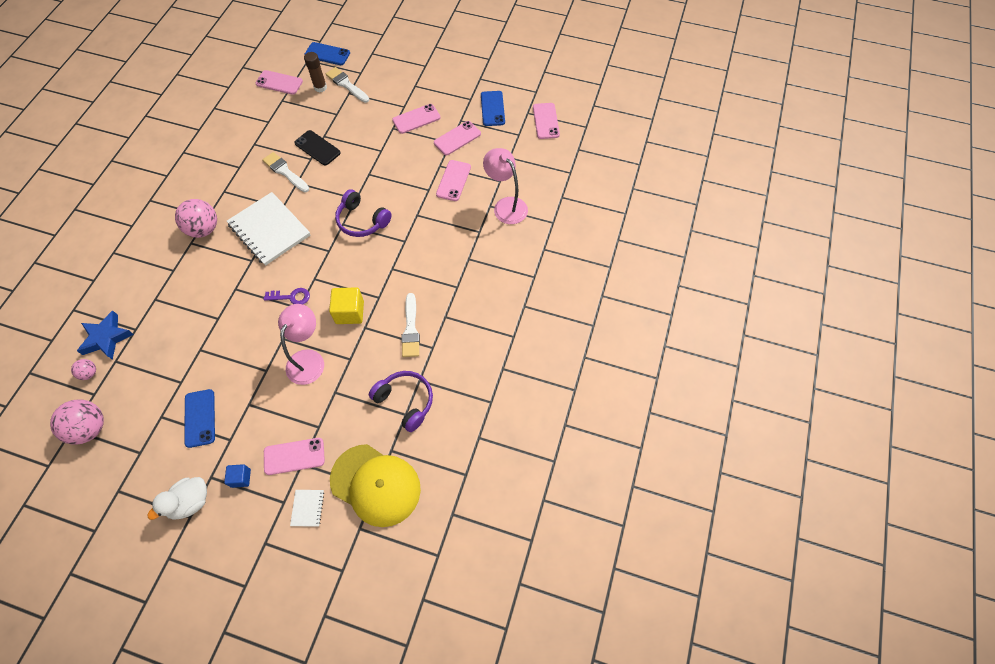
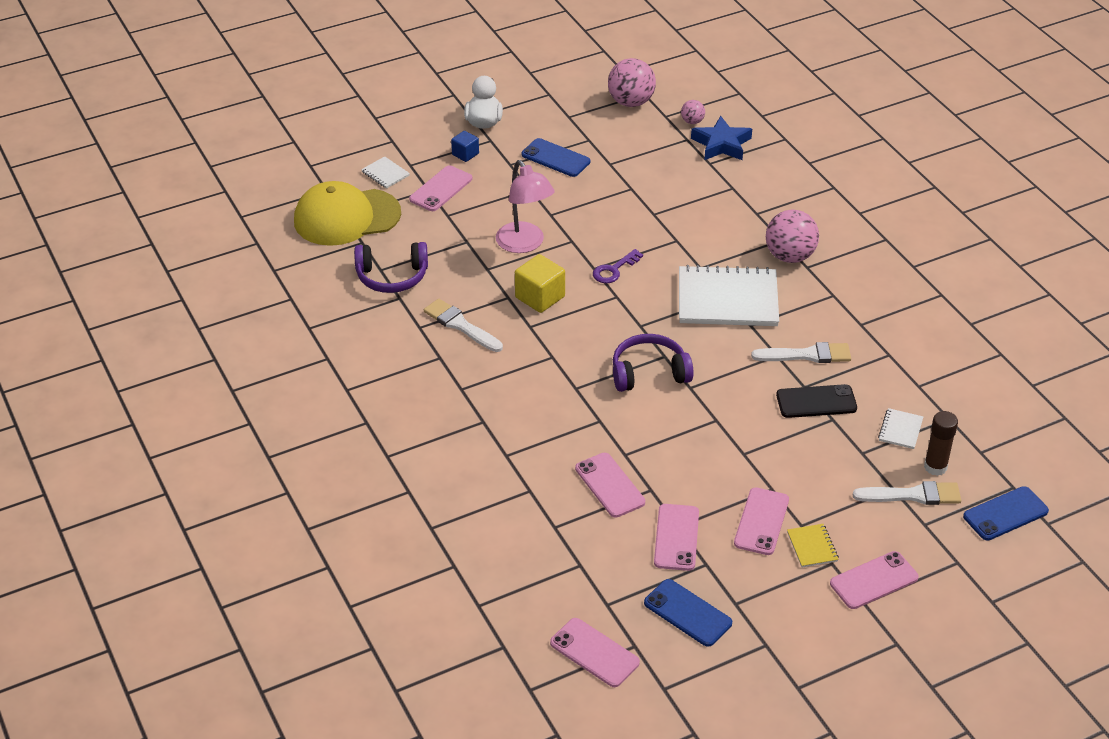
camera: 135 degrees right, 20 degrees down
(279, 83) = (990, 434): pink phone -> pink phone (874, 580)
(307, 110) = (900, 430): none -> white notebook
(412, 96) = (812, 547): none -> yellow notebook
(506, 205) = (510, 504): pink lamp -> none

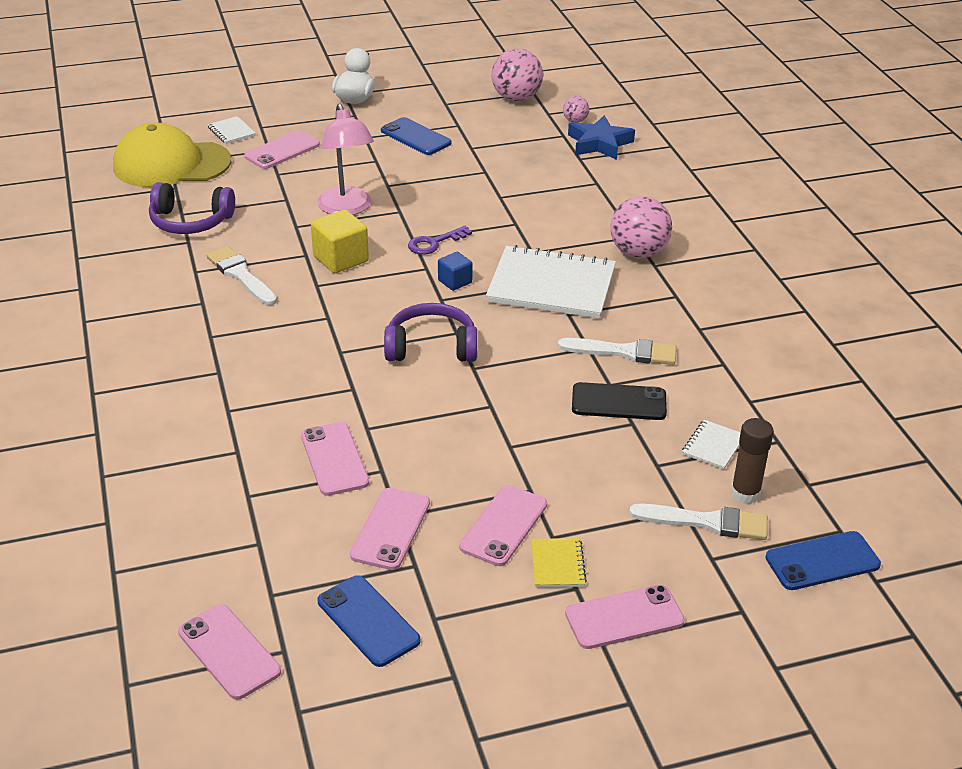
camera: 10 degrees right, 5 degrees down
(465, 154) = (322, 124): blue cube -> blue cube (455, 281)

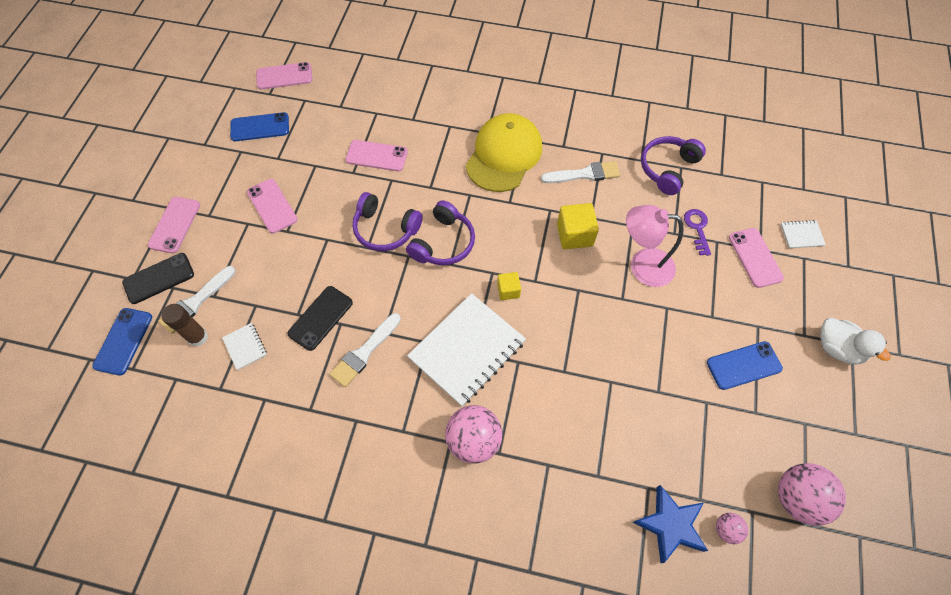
camera: 120 degrees right, 25 degrees up
(171, 164) = (759, 182): yellow cap -> yellow cap (504, 155)
(390, 529) = (308, 158): pink phone -> none
(434, 243) = (565, 301): purple key -> purple key (697, 228)
(451, 401) = (385, 229): none -> purple headphones
(455, 281) = (508, 290): blue cube -> yellow cube
(557, 564) = (228, 215): yellow notebook -> none
(714, 581) = (159, 278): none -> black phone

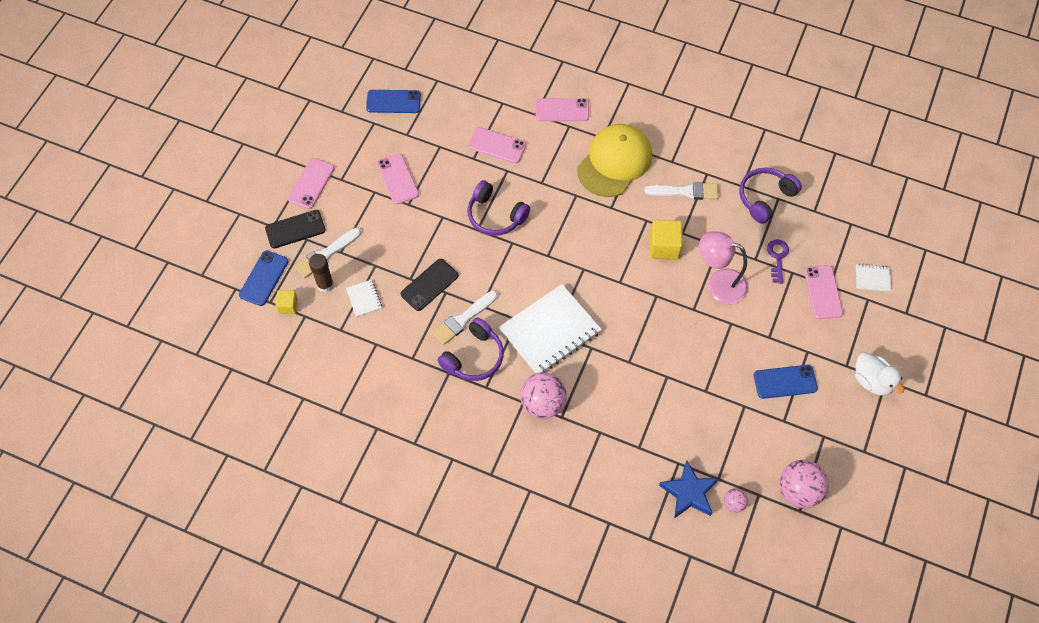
camera: 10 degrees right, 0 degrees up
(284, 76) = (421, 53): pink phone -> pink phone (562, 110)
(443, 243) = (545, 236): purple headphones -> purple headphones (474, 357)
(508, 290) = (594, 287): yellow cube -> yellow cube (288, 306)

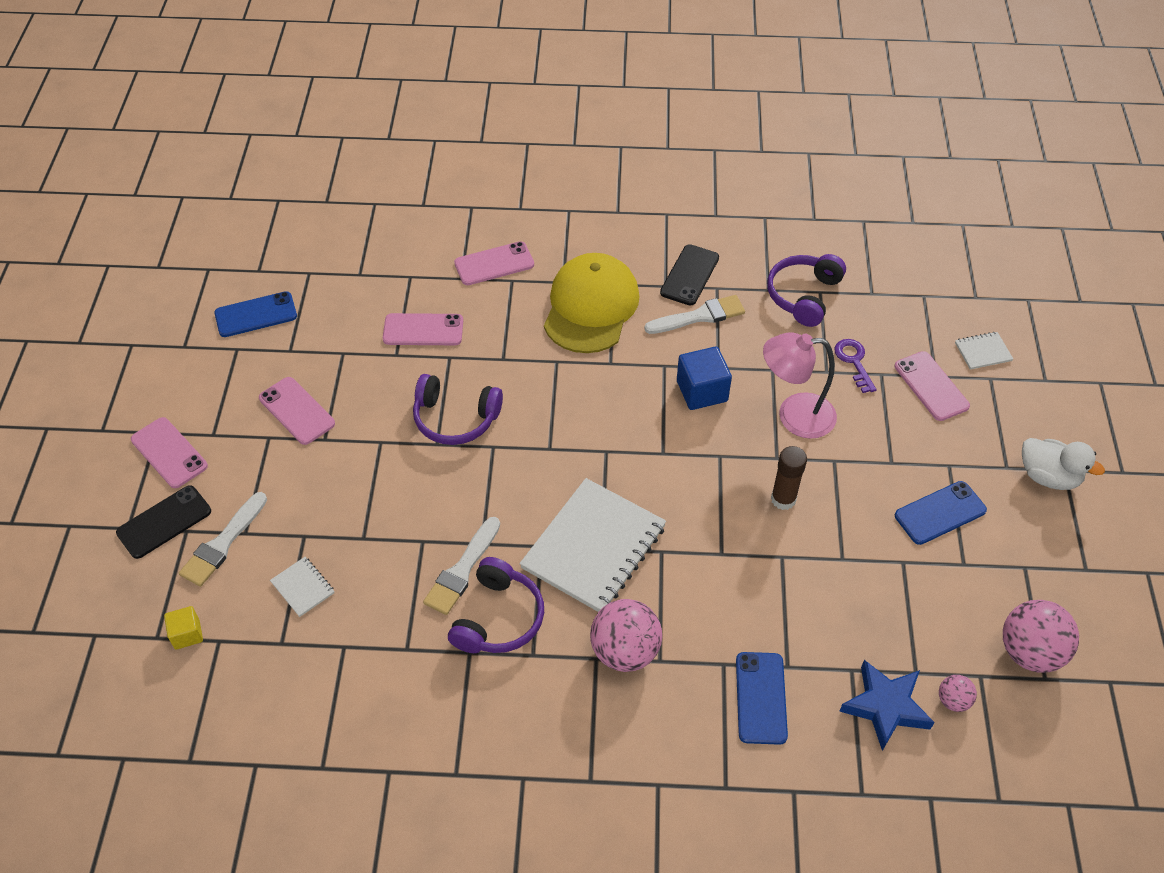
camera: 20 degrees left, 10 degrees down
(264, 278) = (136, 606): blue phone -> blue phone (761, 698)
(311, 183) = (169, 453): pink phone -> pink phone turned 45 degrees counterclockwise
(325, 285) = (236, 586): brown glue stick -> brown glue stick (783, 499)
(429, 285) = (395, 538): black phone -> black phone (689, 275)
(664, 247) = (702, 391): yellow cube -> blue cube

